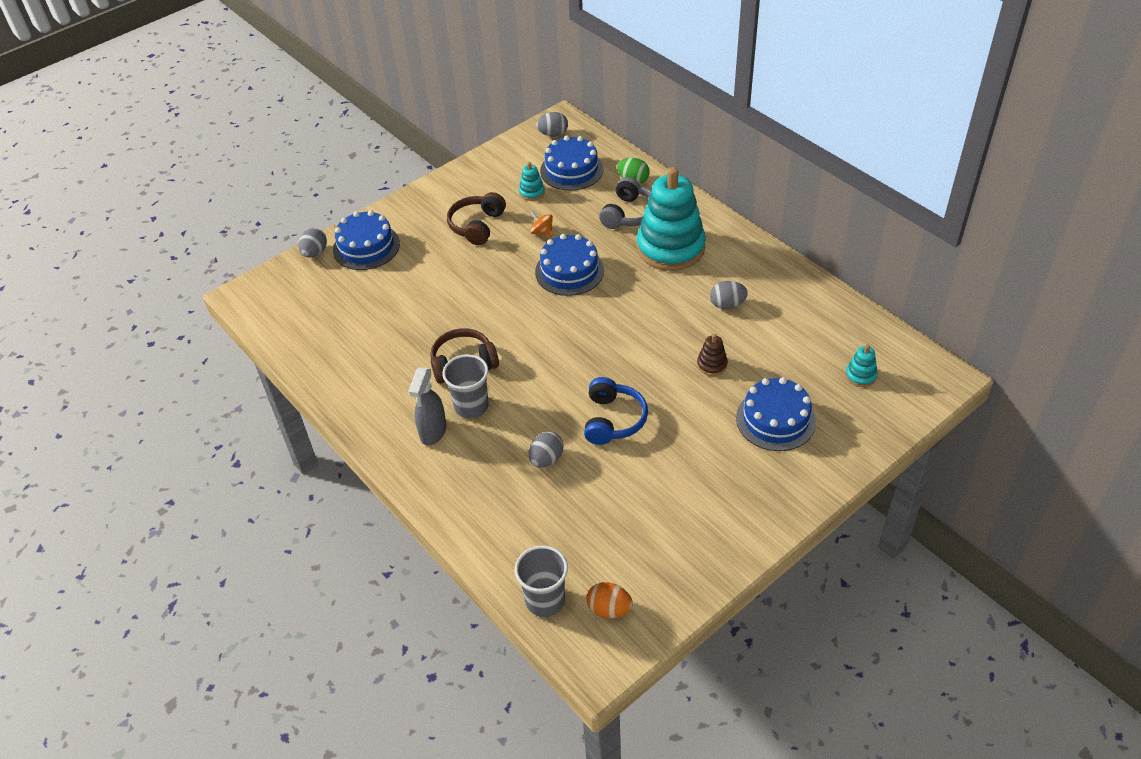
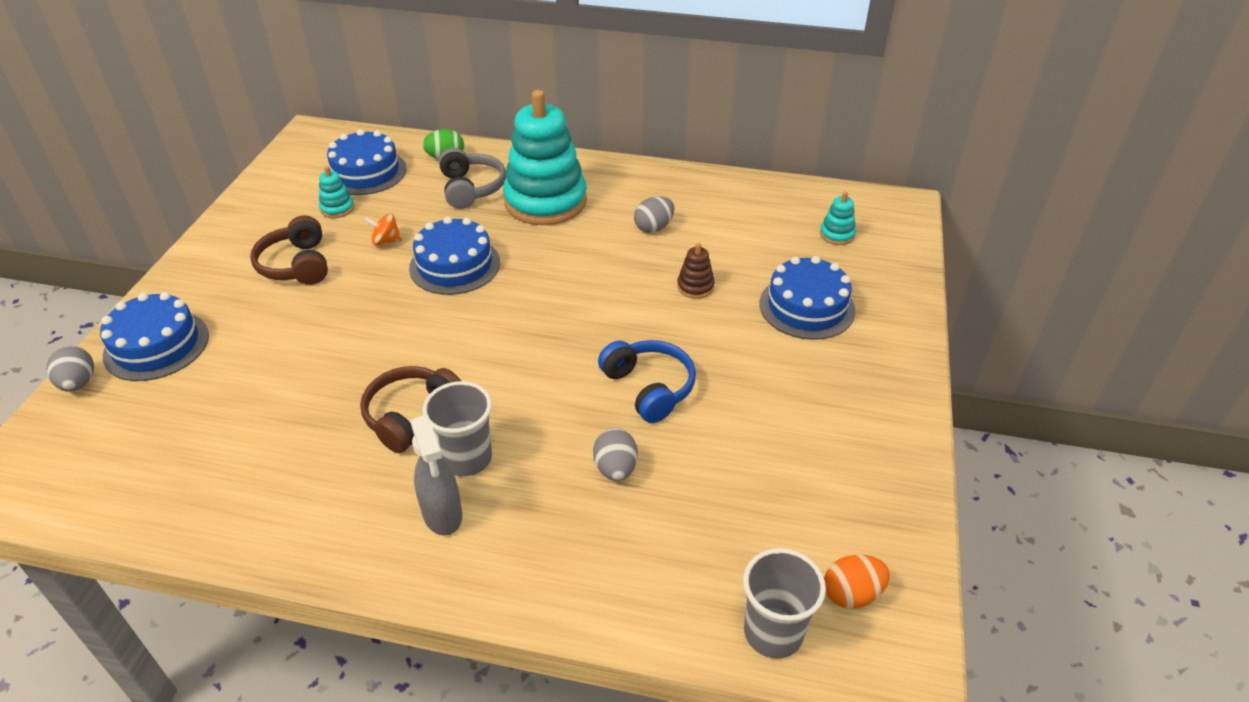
camera: 40 degrees left, 5 degrees down
(553, 134) = (312, 148): grey egg -> none

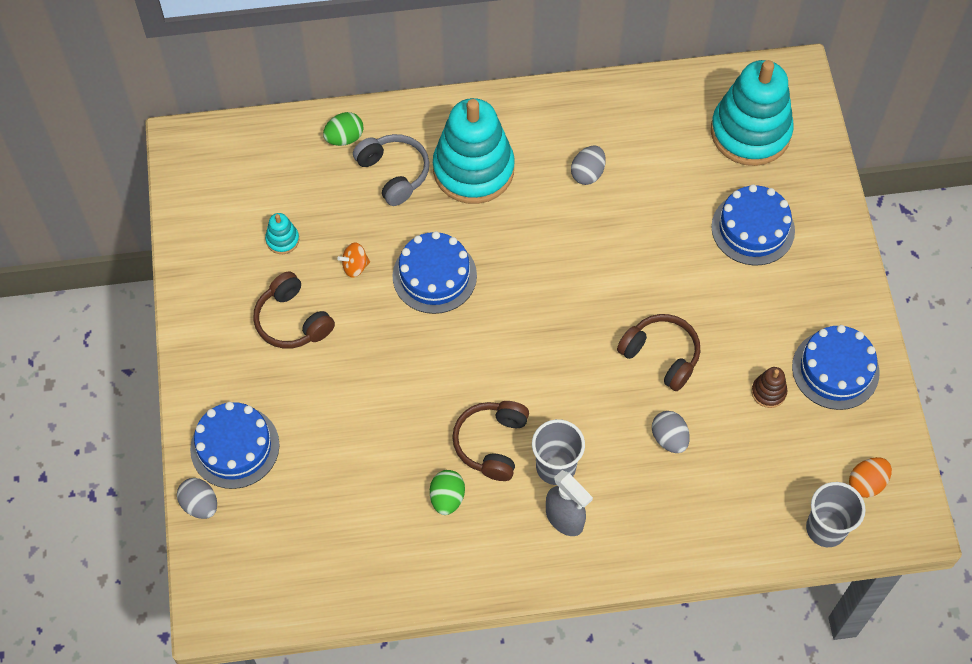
camera: 20 degrees left, 20 degrees up
(326, 452) = (447, 498): none -> green egg
(366, 172) = (278, 182): blue cake -> blue cake (835, 369)
(649, 388) = (661, 356): blue headphones -> brown headphones
(695, 287) = (653, 235): brown stacking toy -> brown stacking toy (768, 392)
(837, 235) = (750, 132): turquoise stacking toy -> turquoise stacking toy, size x2.49

